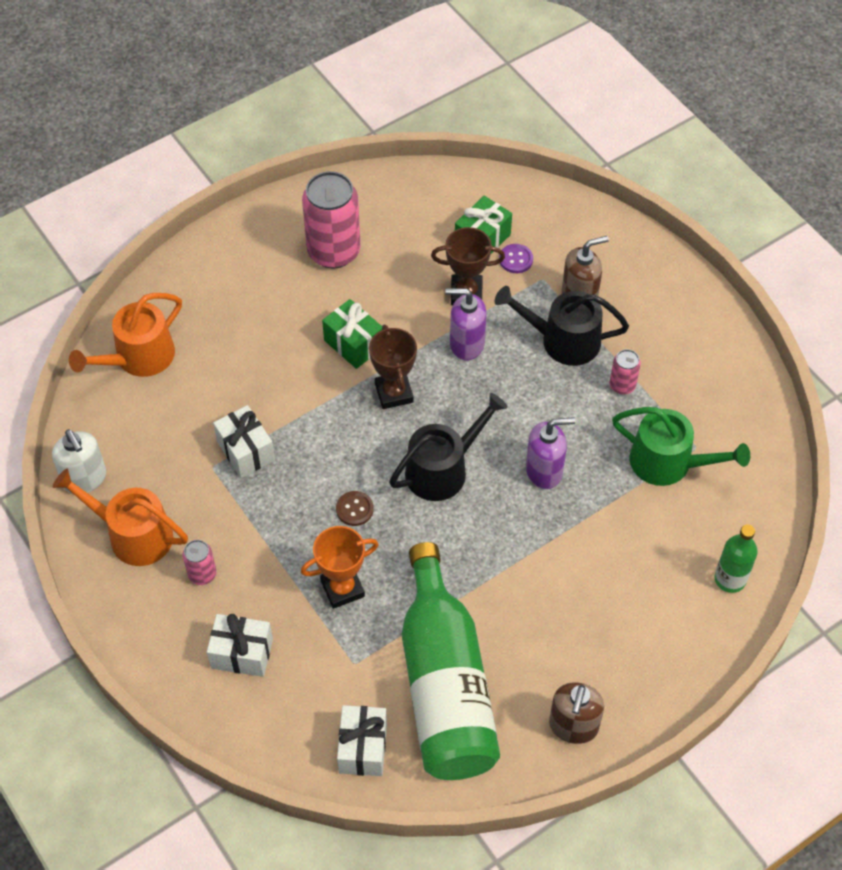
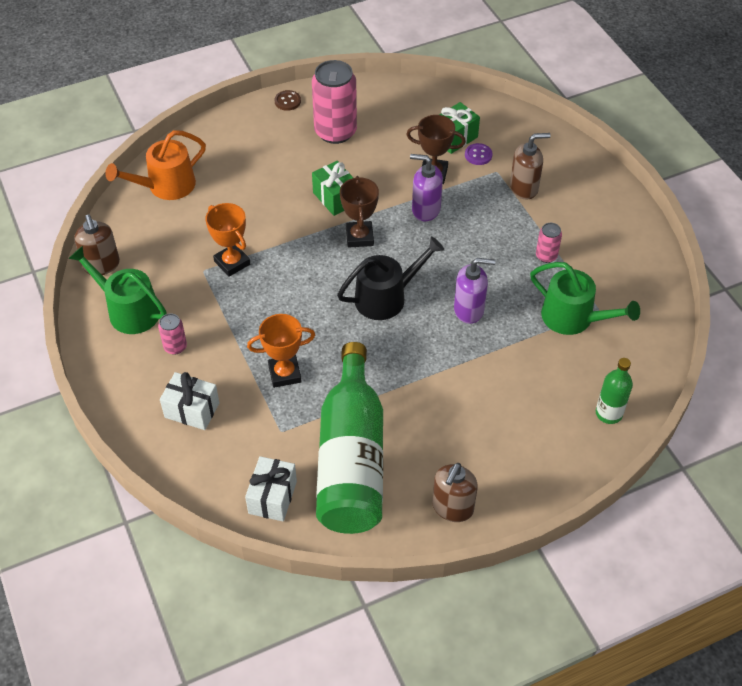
camera: 10 degrees right, 5 degrees down
(85, 479) = (102, 265): white soap dispenser -> brown soap dispenser
(133, 535) = (129, 310): orange watering can -> green watering can
(245, 451) = (232, 263): white gift -> orange trophy
(354, 509) = (308, 316): brown button -> brown button (287, 101)
(563, 340) = (504, 217): black watering can -> none

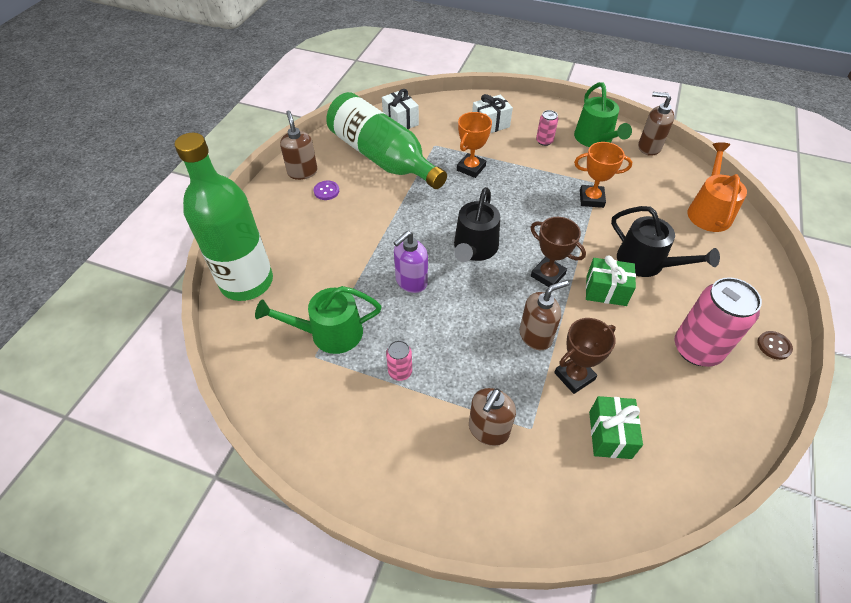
camera: 135 degrees right, 0 degrees up
(129, 310) = (595, 139): green watering can -> green watering can turned 90 degrees clockwise
(277, 192) = (646, 263): none -> black watering can
(425, 210) = (536, 336): purple soap dispenser -> brown soap dispenser
(478, 155) = (567, 433): purple button -> purple button (326, 191)
(608, 413) = (247, 282): green bottle -> green bottle, size x2.21

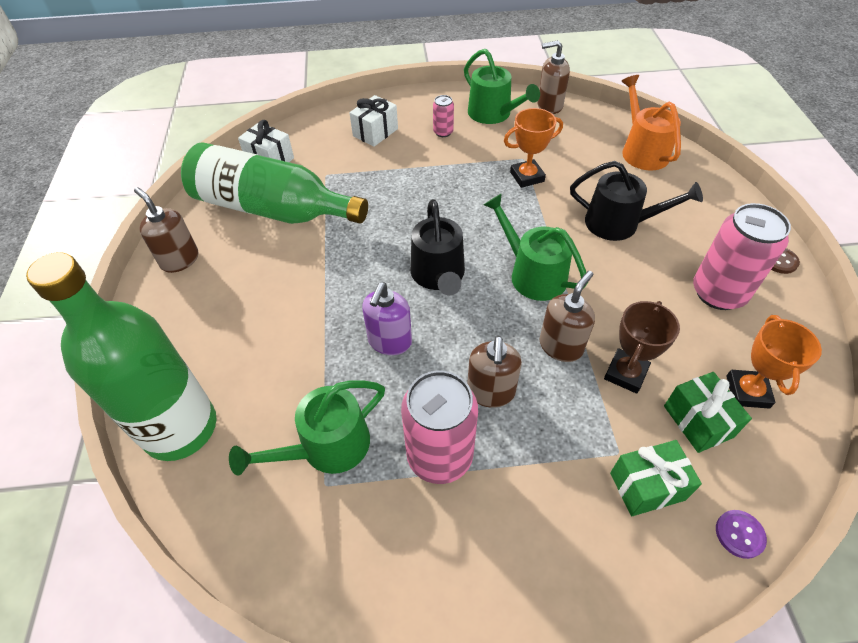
camera: 25 degrees left, 0 degrees up
(326, 191) = (224, 272): purple button -> purple button (739, 534)
(400, 372) = (439, 456): pink can -> pink can, size x2.11
(471, 168) = (382, 187): orange trophy -> orange trophy (747, 391)
(488, 430) = (577, 478): brown soap dispenser -> brown soap dispenser (491, 392)
(548, 275) = (533, 274): brown trophy -> green watering can
(606, 291) = (599, 268): green gift -> green gift (647, 486)

